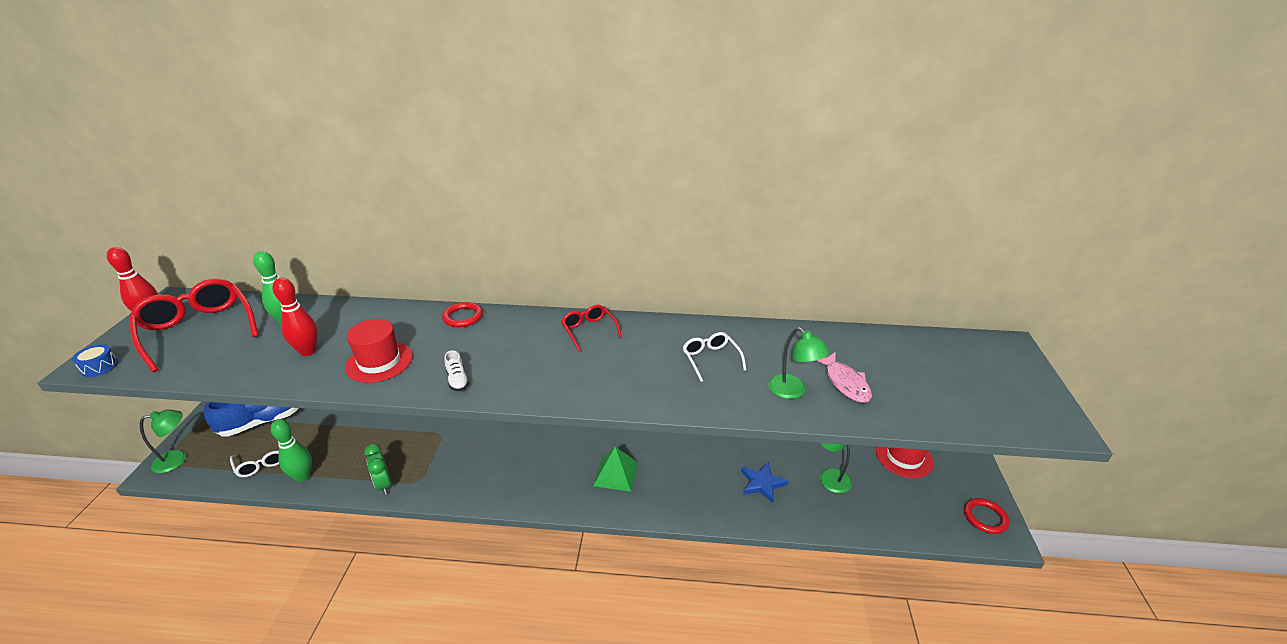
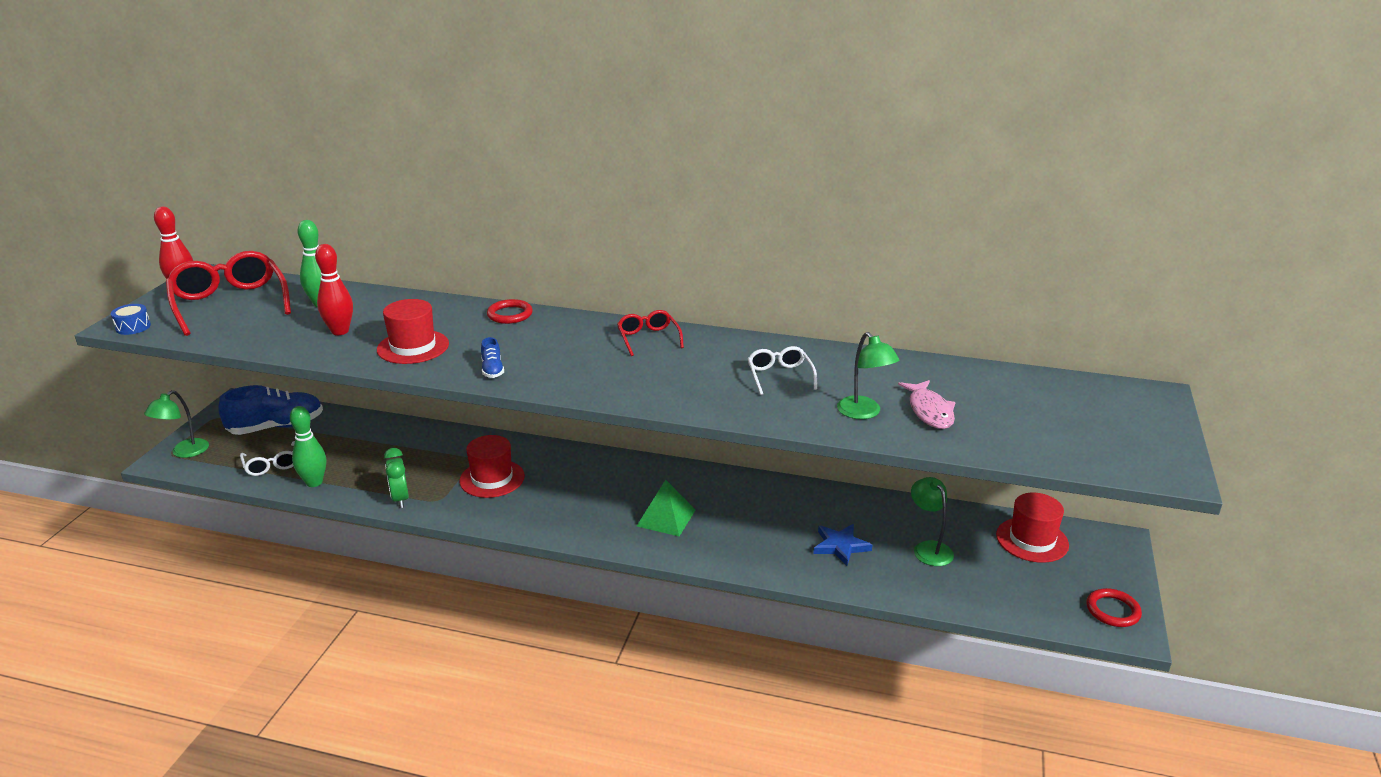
camera: 10 degrees right, 5 degrees down
(177, 459) = (184, 452): green lamp -> green lamp turned 135 degrees clockwise
(457, 380) = (492, 370): white shoe -> blue shoe
(462, 452) = (492, 478): none -> red hat

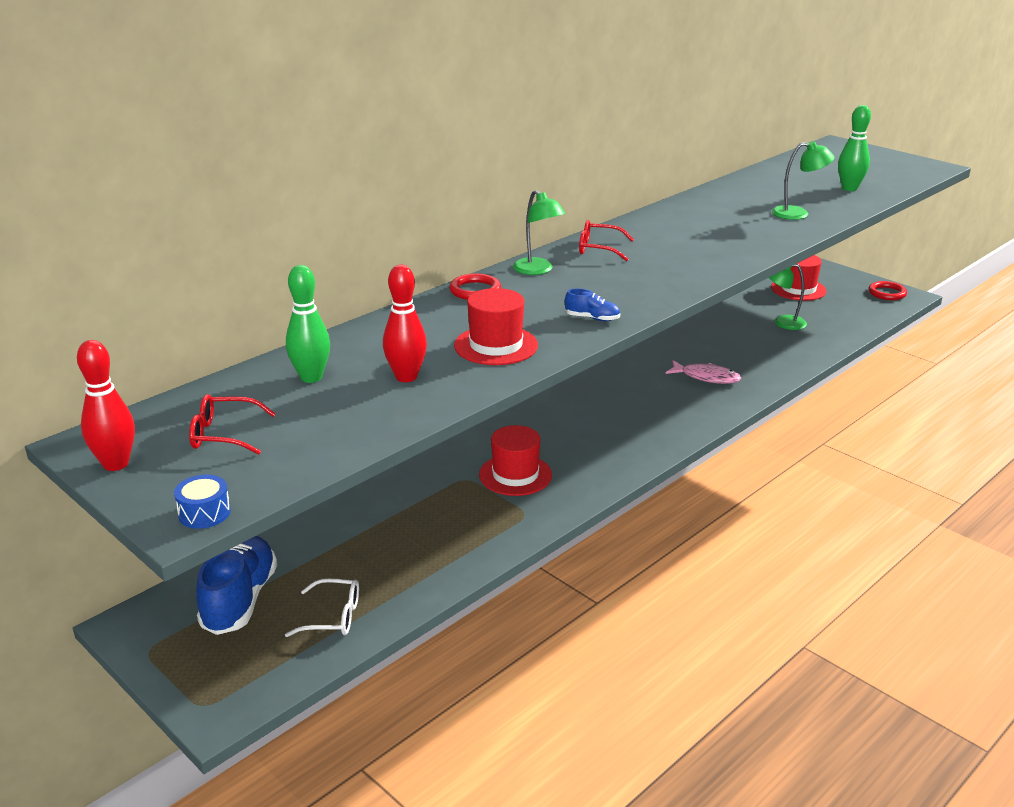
camera: 60 degrees left, 0 degrees up
(184, 452) = (215, 690): green lamp -> green lamp (538, 270)
(230, 304) = (225, 434): red glasses -> red glasses, size x0.52
(314, 482) = (408, 590): green bowling pin -> green bowling pin (849, 188)
(400, 499) = (501, 537): green clock -> none
(666, 518) = (661, 406): green pyramid -> none
(780, 376) = (717, 223): white glasses -> none
(840, 546) = (757, 350): blue star -> none
(929, 411) = (811, 197): pink fish -> pink fish (706, 377)

